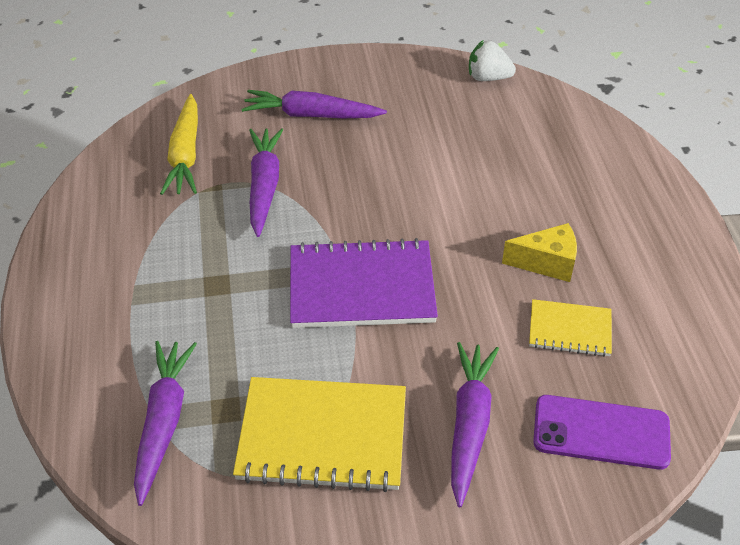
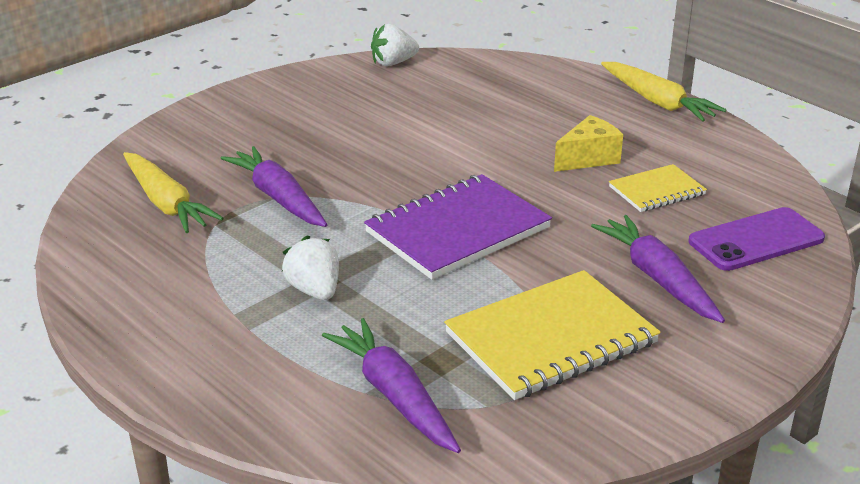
camera: 35 degrees left, 15 degrees down
(204, 292) = (314, 290): none -> white strawberry
(311, 115) = (261, 135): purple carrot -> none
(681, 226) = (657, 102): none -> yellow carrot

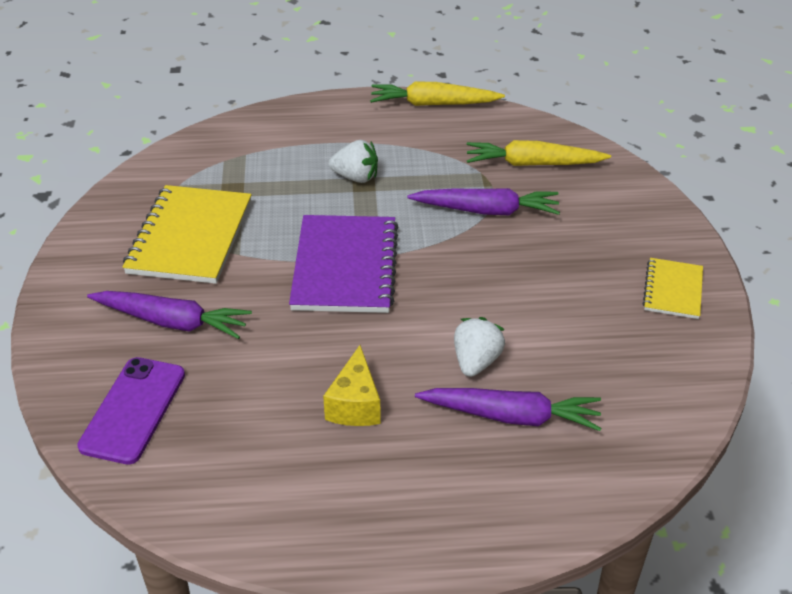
camera: 130 degrees right, 10 degrees up
(393, 63) = (688, 398): white strawberry -> white strawberry (476, 361)
(394, 395) = (229, 161): purple carrot -> purple carrot (511, 416)
(656, 191) = (260, 408): yellow notebook -> yellow notebook (673, 290)
(657, 102) = (398, 547): yellow carrot -> yellow carrot (433, 104)

